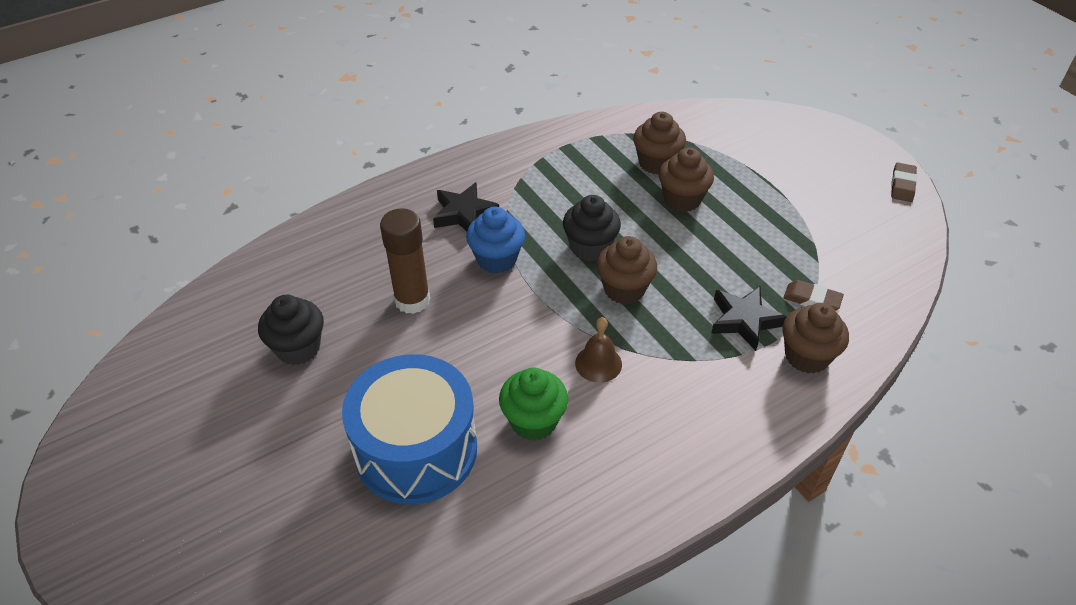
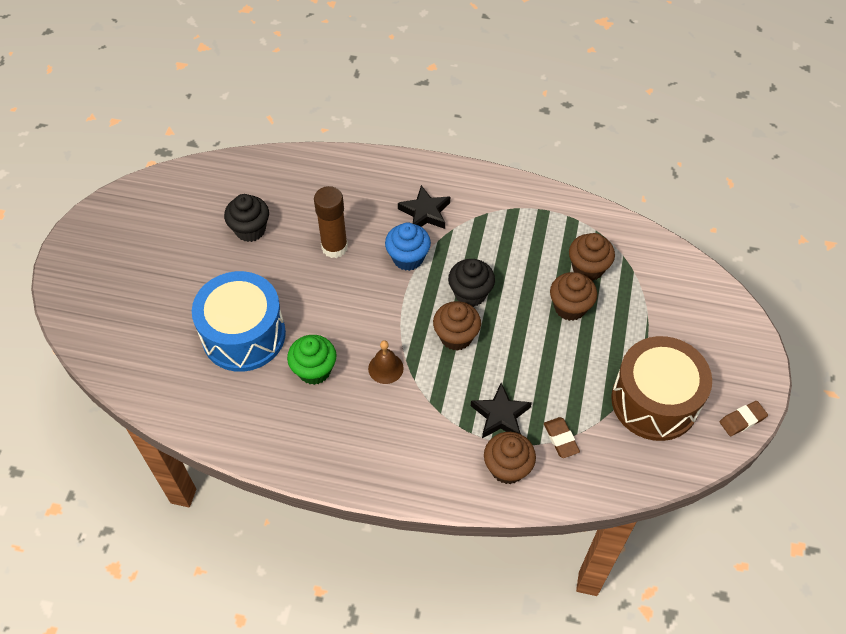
camera: 45 degrees right, 10 degrees up
(833, 218) = (654, 401): none -> brown drum

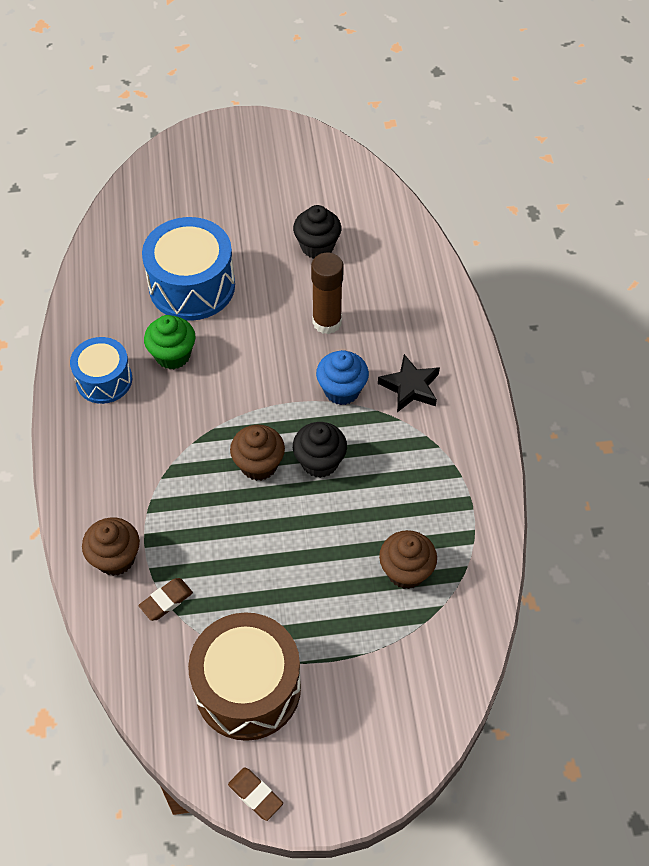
camera: 70 degrees right, 0 degrees up
(316, 432) = (104, 380): none -> blue drum
(385, 368) = (197, 414): brown bell -> none
(500, 415) = (176, 534): black star -> none
(570, 307) = (342, 566): brown cupcake -> none

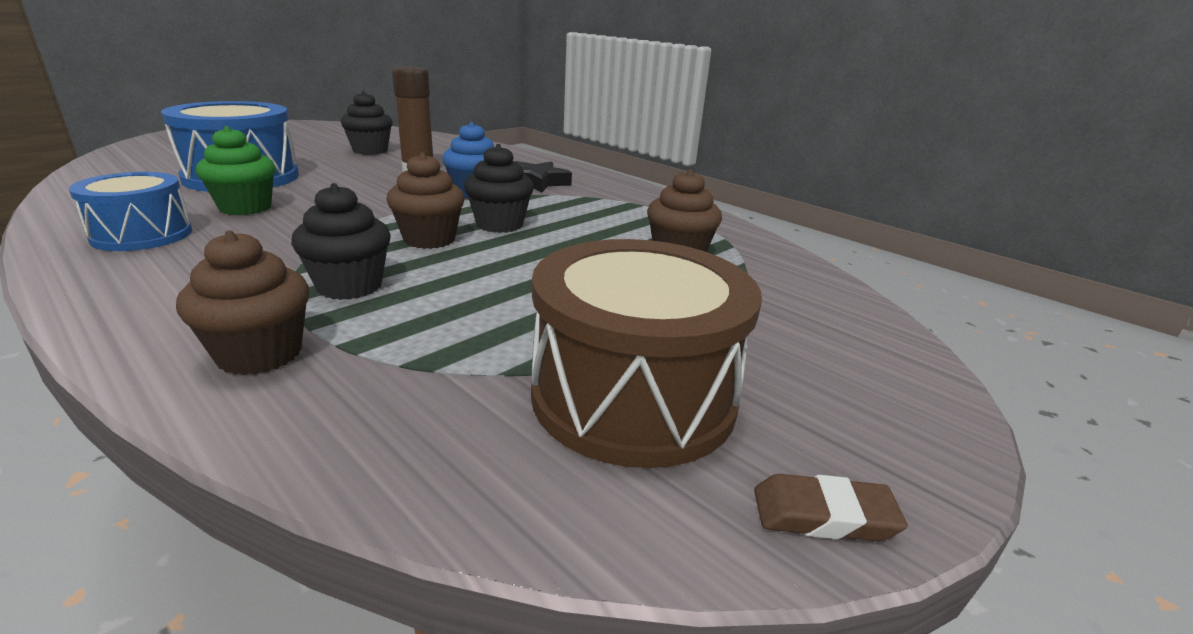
camera: 40 degrees left, 30 degrees down
(166, 601) = (397, 364): brown eraser -> none
(182, 508) = (349, 286): none -> black cupcake

